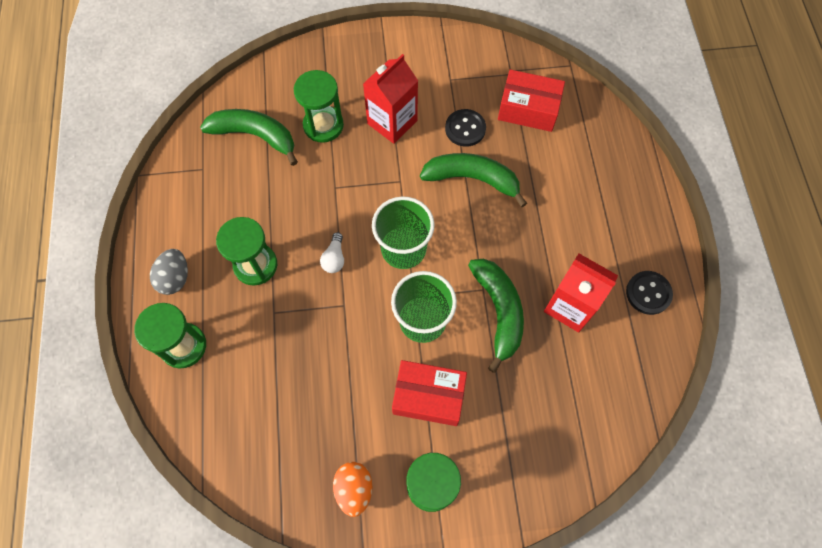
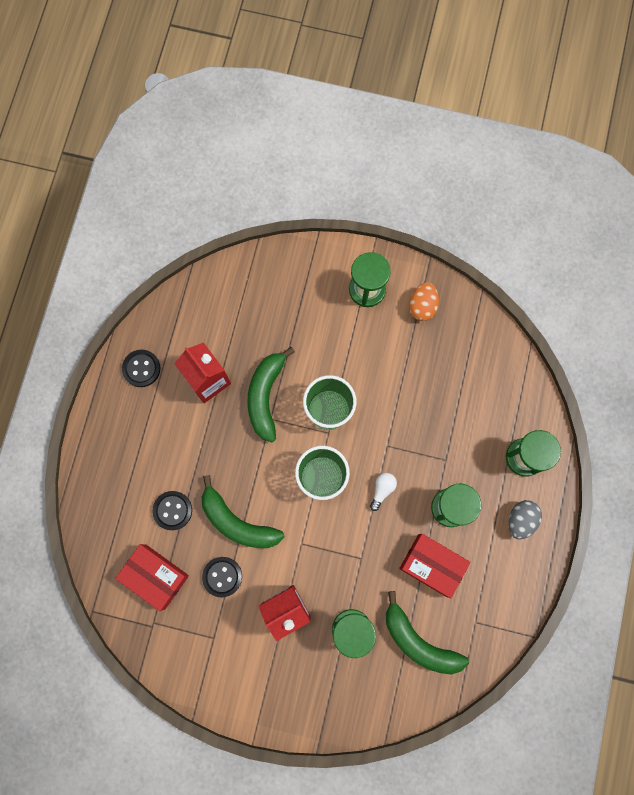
camera: 160 degrees left, 10 degrees up
(428, 396) = (346, 351): red box -> red box (432, 565)
(541, 168) = (172, 510): none -> black button

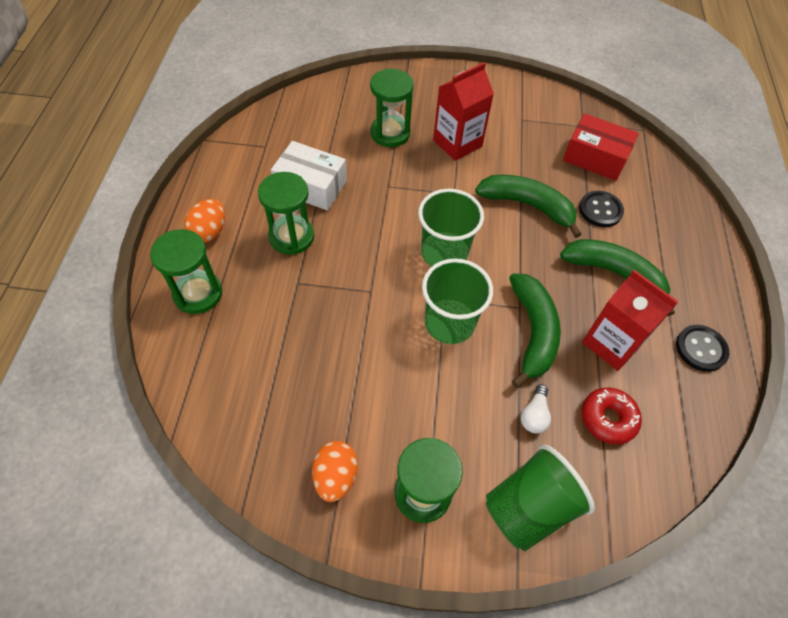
camera: 170 degrees right, 20 degrees down
(222, 576) = (528, 162): black button -> none
(230, 324) = (608, 418): none -> red donut
(301, 274) = (528, 507): none -> green cup
(382, 490) = (372, 247): white light bulb -> white light bulb (534, 415)
(418, 641) = (323, 129): green banana -> green banana (615, 274)
(432, 565) = (311, 186): red box -> white box
(520, 520) = (209, 232): grey egg -> orange egg

